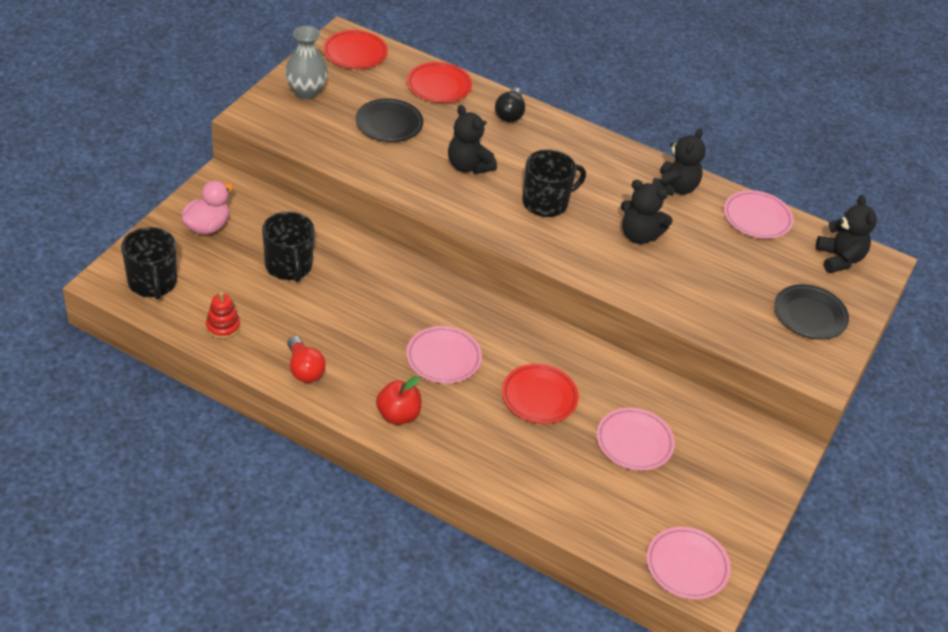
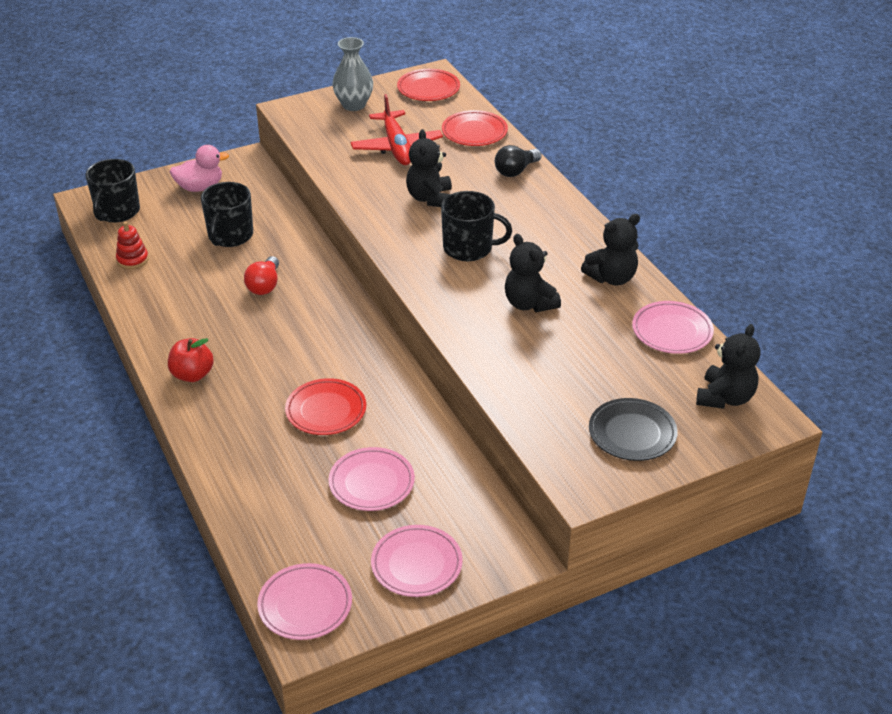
camera: 40 degrees right, 5 degrees down
(304, 369) = (158, 312): red light bulb -> red light bulb (264, 285)
(389, 124) = (397, 147): black plate -> red plane
(443, 358) = (277, 348): pink plate -> pink plate (416, 564)

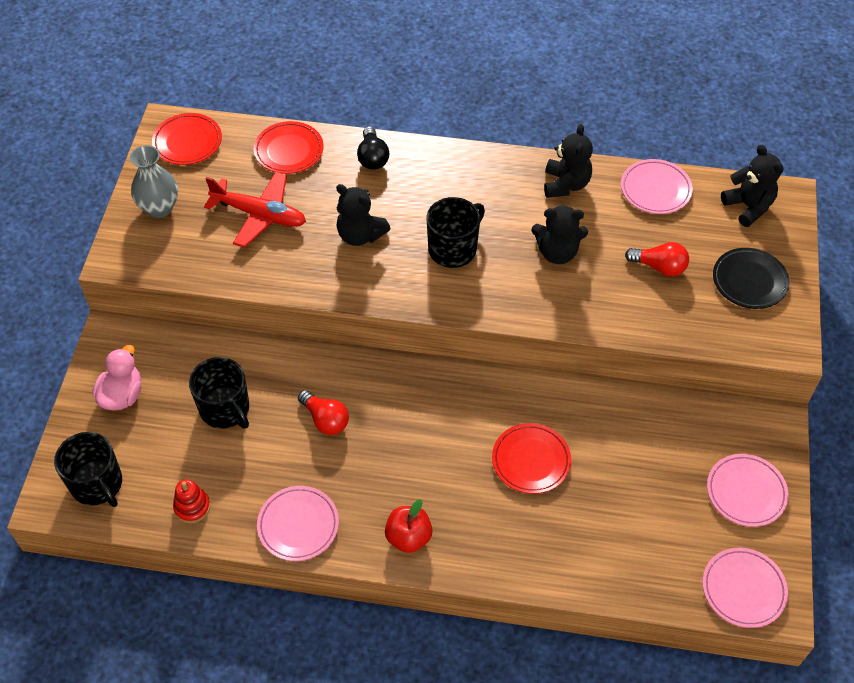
camera: 55 degrees left, 15 degrees up
(371, 483) = (639, 474): pink plate -> pink plate (298, 525)
(582, 369) = (659, 267): none -> red light bulb

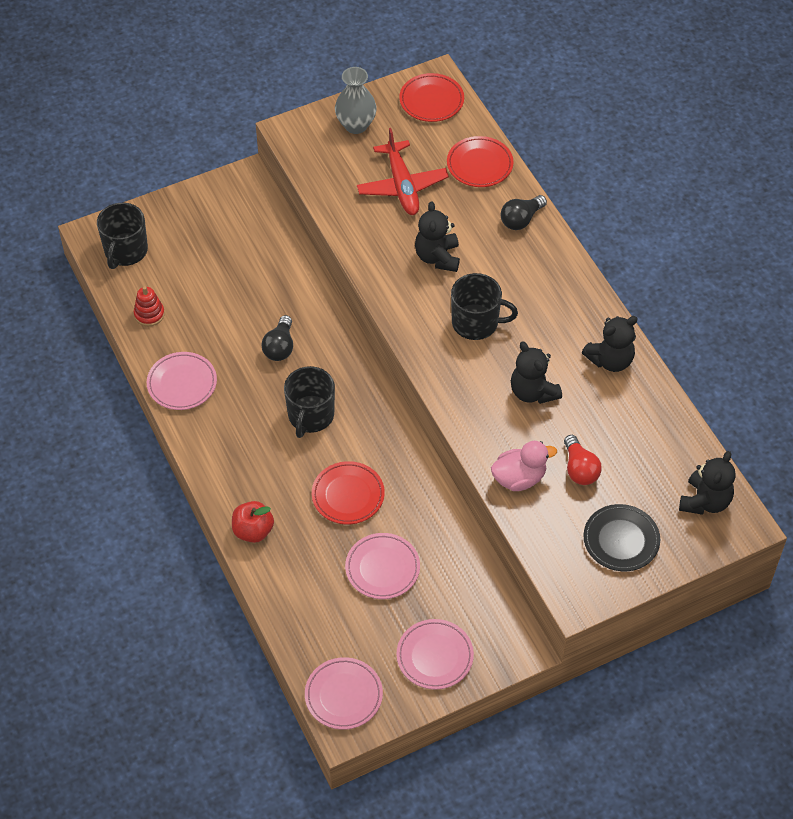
camera: 55 degrees right, 0 degrees up
(122, 395) = (204, 218): pink duck -> pink duck (519, 478)
(225, 409) = (240, 283): black mug -> black mug (310, 416)
(325, 419) = (280, 347): red light bulb -> black light bulb
(408, 537) = (223, 454): red apple -> red apple (253, 531)
(655, 189) = (662, 425): pink plate -> pink plate (382, 568)

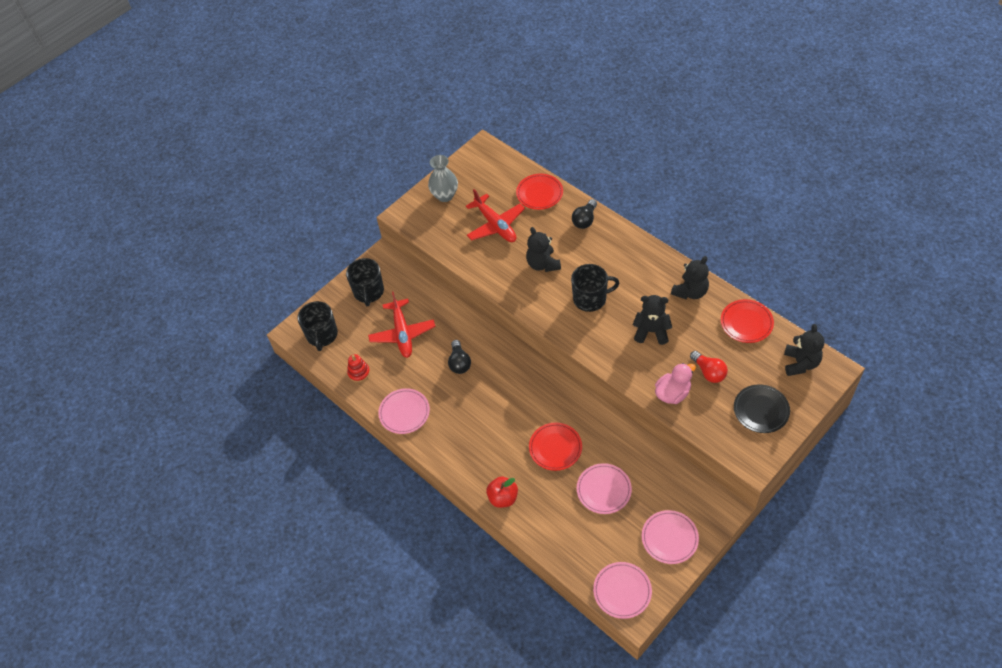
camera: 15 degrees left, 0 degrees up
(226, 285) = (402, 333): none -> red plane
(310, 416) = (503, 402): black mug -> black mug (368, 292)
(431, 100) = (487, 163): red plate -> red plate (746, 323)
(533, 392) = (651, 331): black teddy bear -> black teddy bear turned 150 degrees clockwise

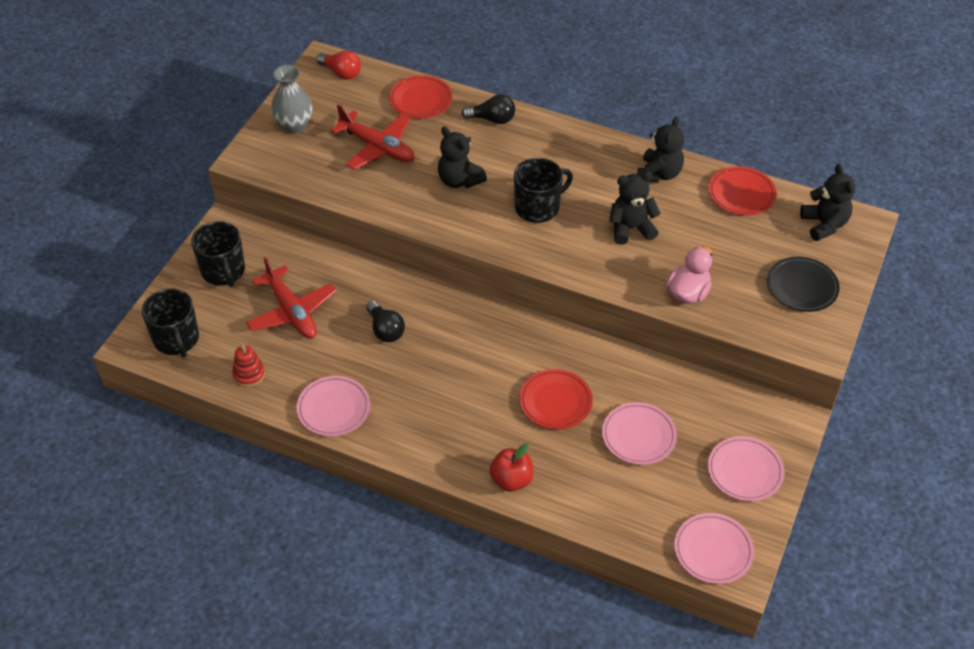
camera: 25 degrees left, 5 degrees down
(585, 220) = (492, 119): black light bulb -> black light bulb turned 90 degrees counterclockwise
(709, 372) = (721, 259): red light bulb -> red light bulb (341, 73)

